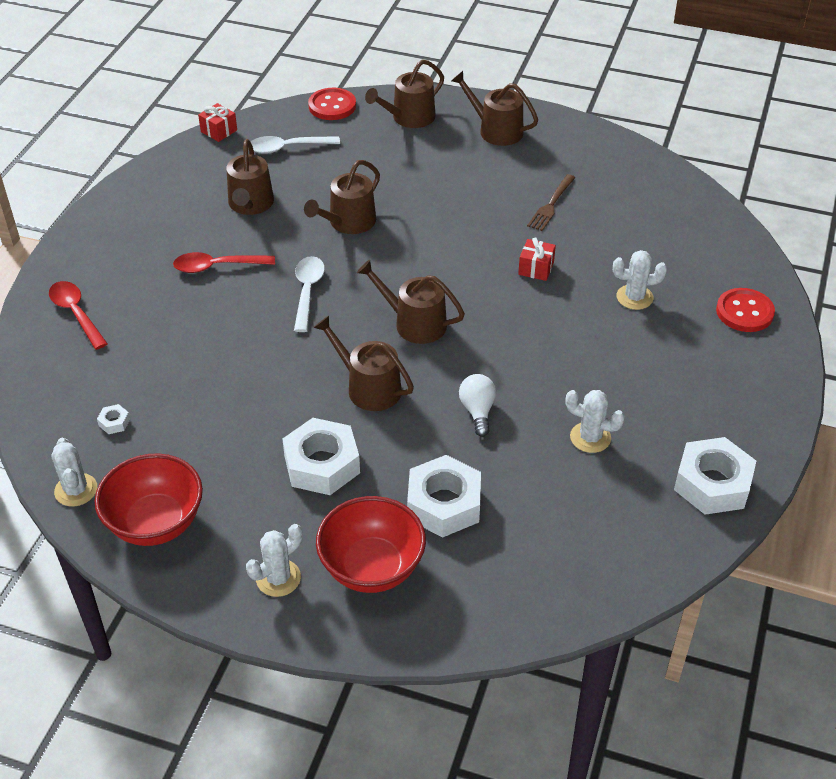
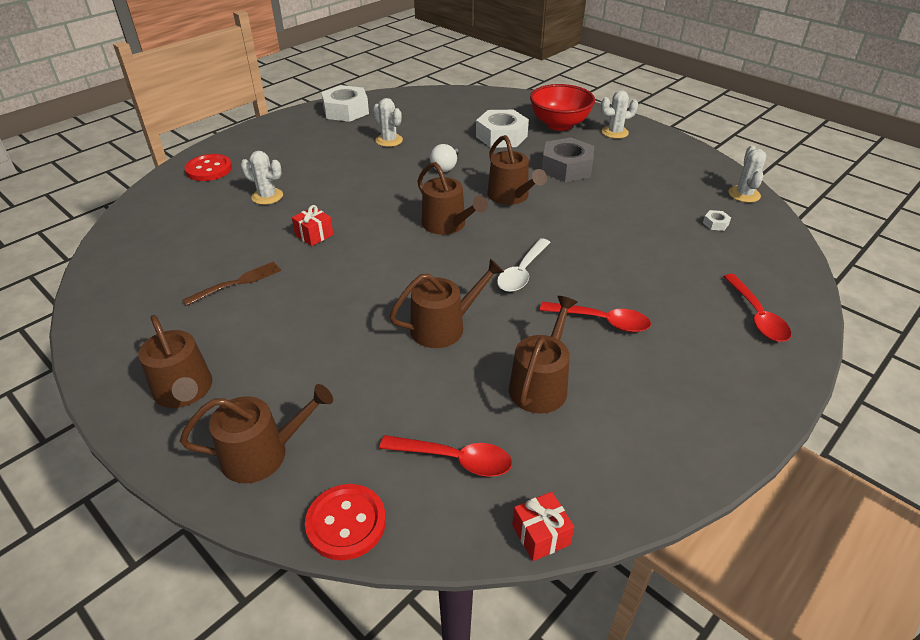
camera: 155 degrees left, 5 degrees down
(155, 523) = (687, 168): red bowl -> none
(287, 148) = (455, 459): white spoon -> red spoon
(322, 464) = (566, 168): white nut -> grey nut

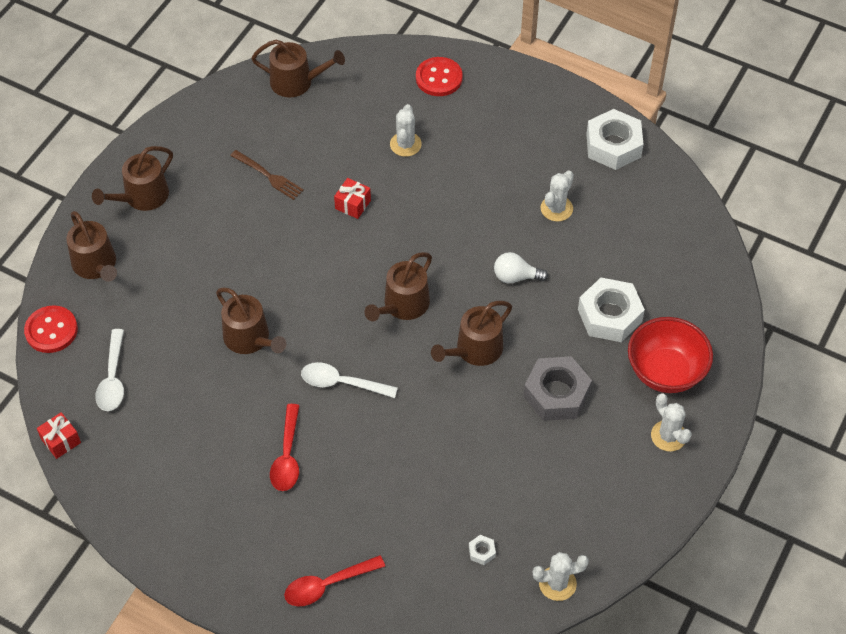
camera: 75 degrees right, 15 degrees up
(455, 459) = (113, 379): red spoon -> white spoon
(540, 384) = (198, 420): brown watering can -> brown watering can (296, 82)

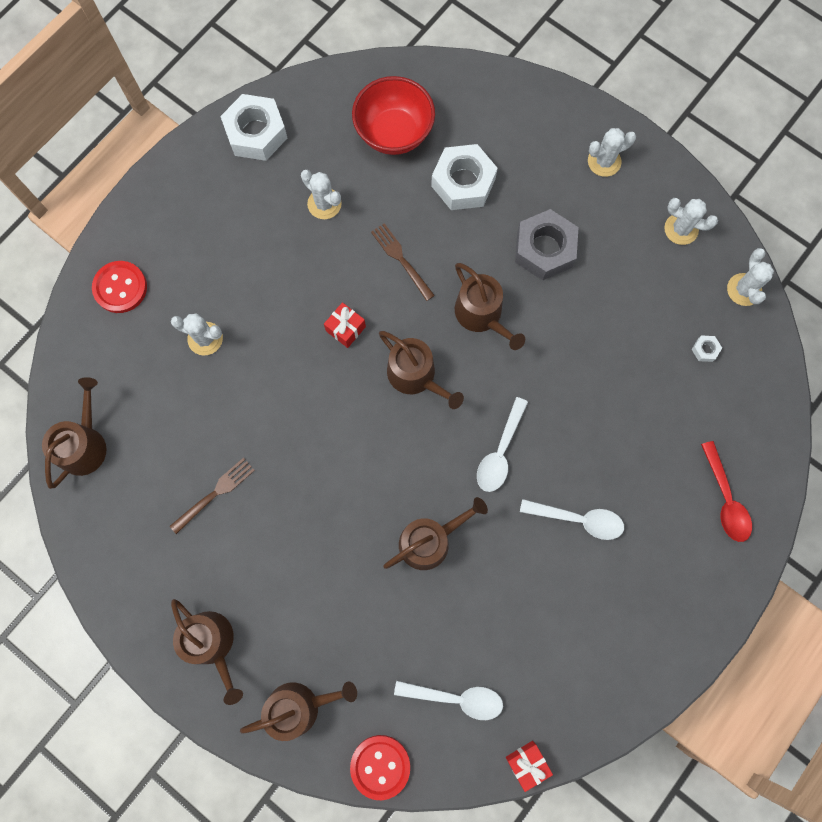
camera: 80 degrees left, 20 degrees up
(287, 456) = (578, 519): red spoon -> white spoon
(353, 204) = (275, 407): red gift -> red gift (345, 329)
(516, 277) = (401, 259): white light bulb -> brown fork
(611, 516) = (681, 229): none -> white cactus
(665, 372) = (535, 148): red bowl -> red bowl (394, 133)

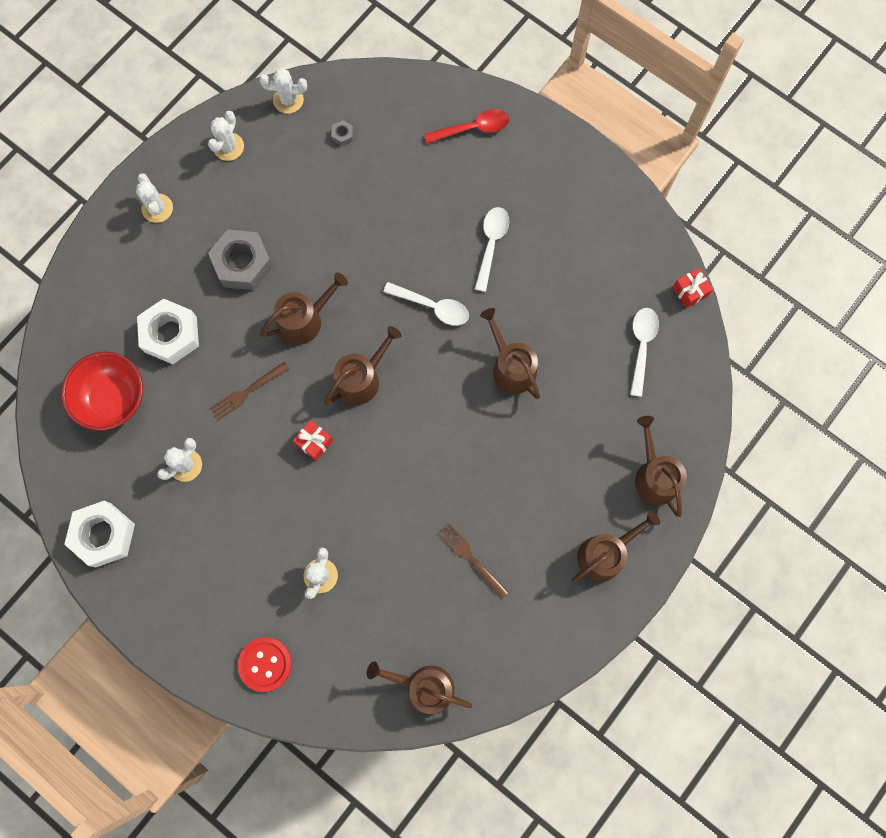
camera: 90 degrees left, 0 degrees up
(380, 766) = (699, 408): red button -> none
(705, 350) = (342, 135): white nut -> grey nut

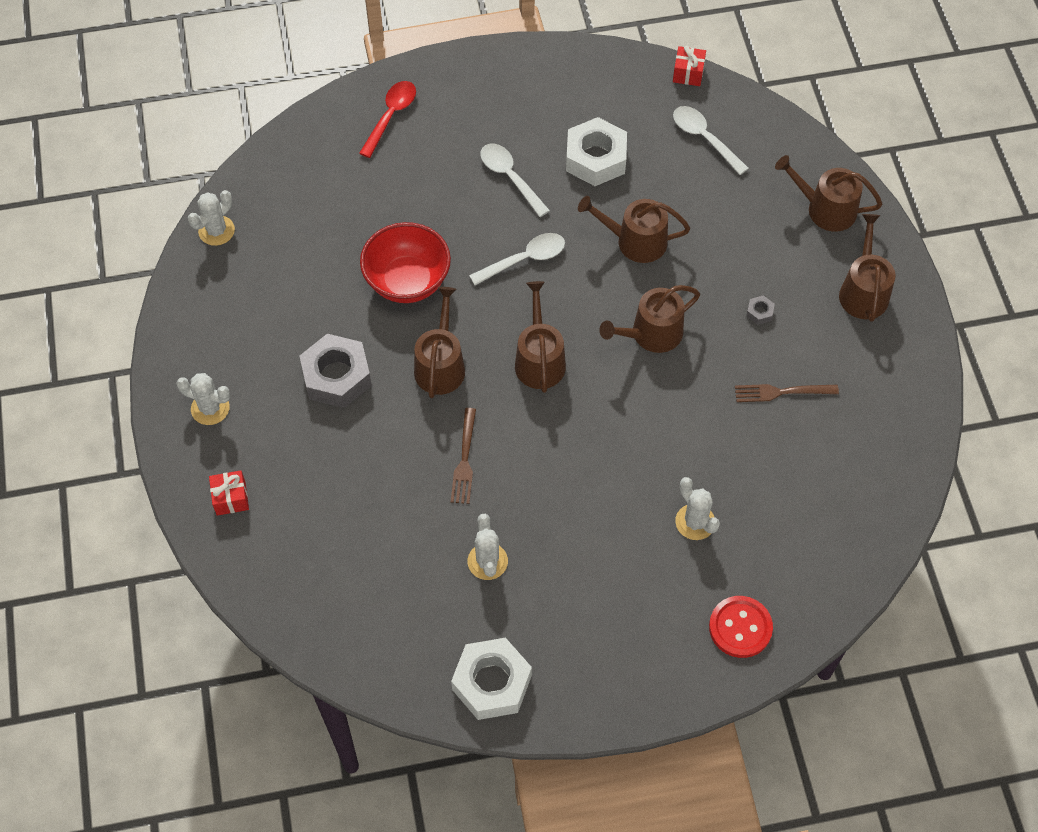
camera: 50 degrees left, 15 degrees down
(113, 399) = (363, 579): red bowl -> red bowl (407, 281)
(170, 334) = (347, 484): white nut -> white nut (595, 158)
(228, 147) = (211, 308): white cactus -> none
(314, 442) = (564, 439): red gift -> red gift (231, 498)
(342, 135) = (294, 213): grey nut -> grey nut (759, 312)
(424, 687) = (868, 511): brown watering can -> brown watering can (651, 334)

